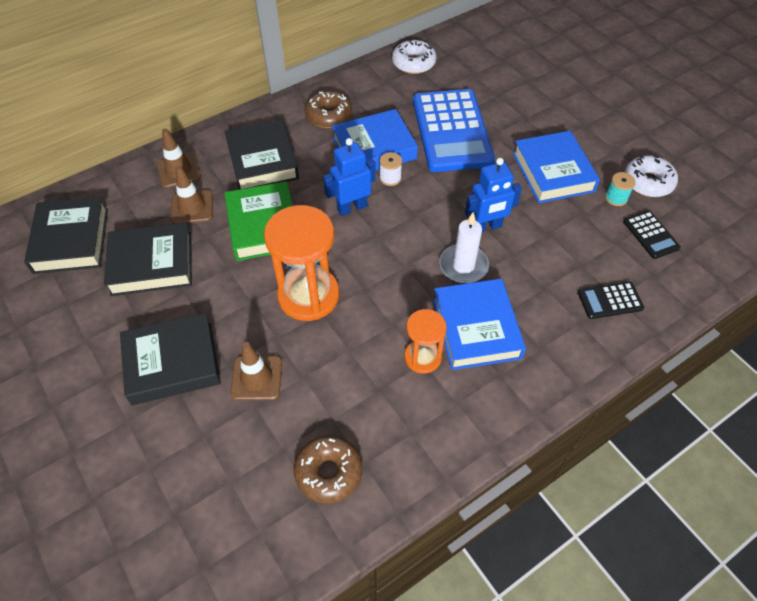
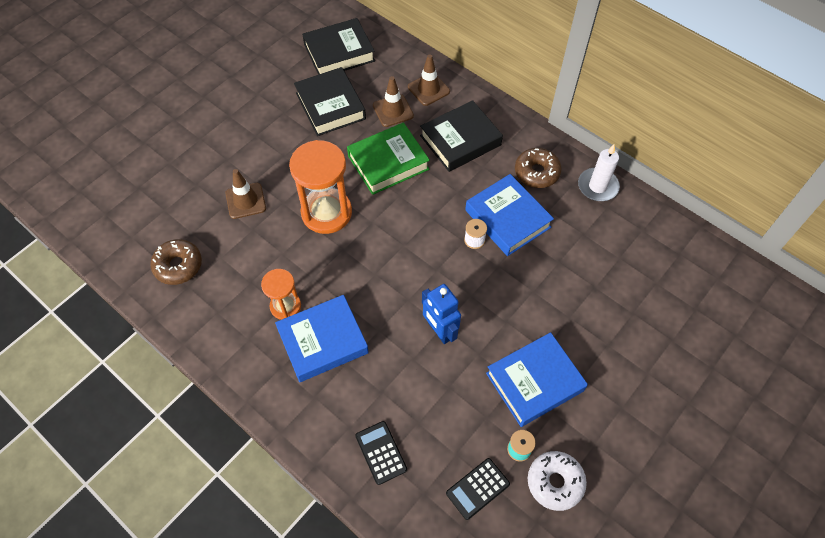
camera: 75 degrees right, 5 degrees up
(172, 363) = (248, 148): black book -> none
(352, 207) = (428, 219): blue robot -> none
(413, 63) = (646, 224): white donut -> none
(451, 131) = (558, 278): blue calculator -> none
(463, 266) = (388, 319): white candle -> white candle (597, 186)

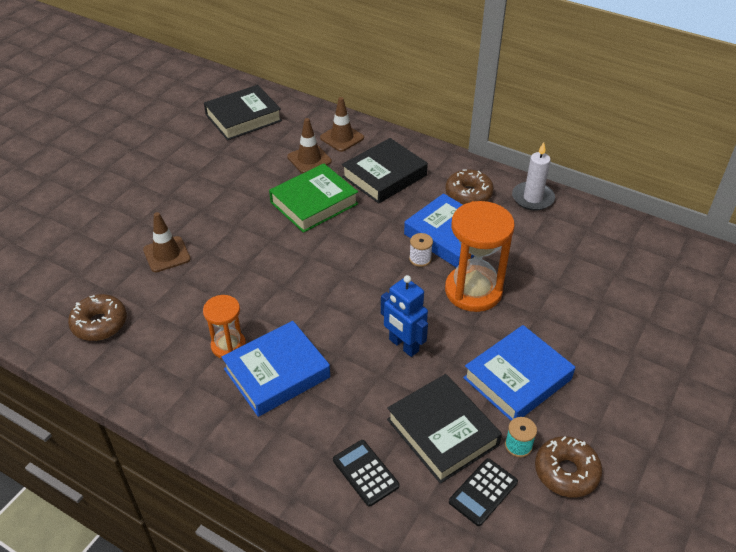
camera: 10 degrees left, 15 degrees down
(326, 213) = (257, 254): orange hourglass -> orange hourglass (473, 291)
(330, 106) = (243, 162): black book -> black book (442, 432)
(555, 482) = (566, 472): white donut -> brown donut

